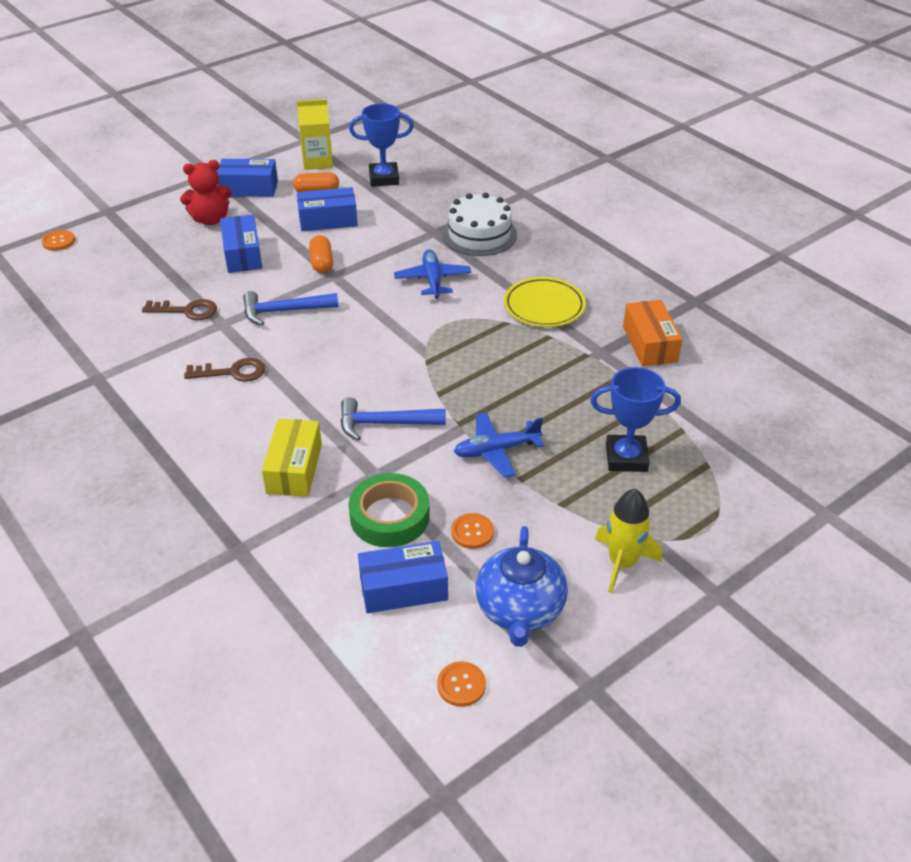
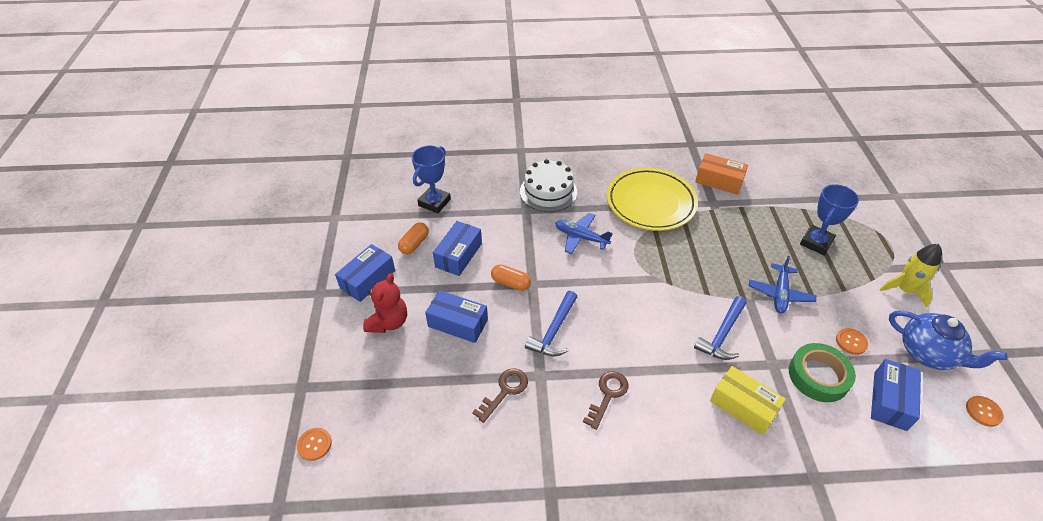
camera: 55 degrees left, 5 degrees up
(317, 162) = (373, 225): yellow carton -> none
(544, 306) = (650, 203): yellow plate -> yellow plate, size x1.54

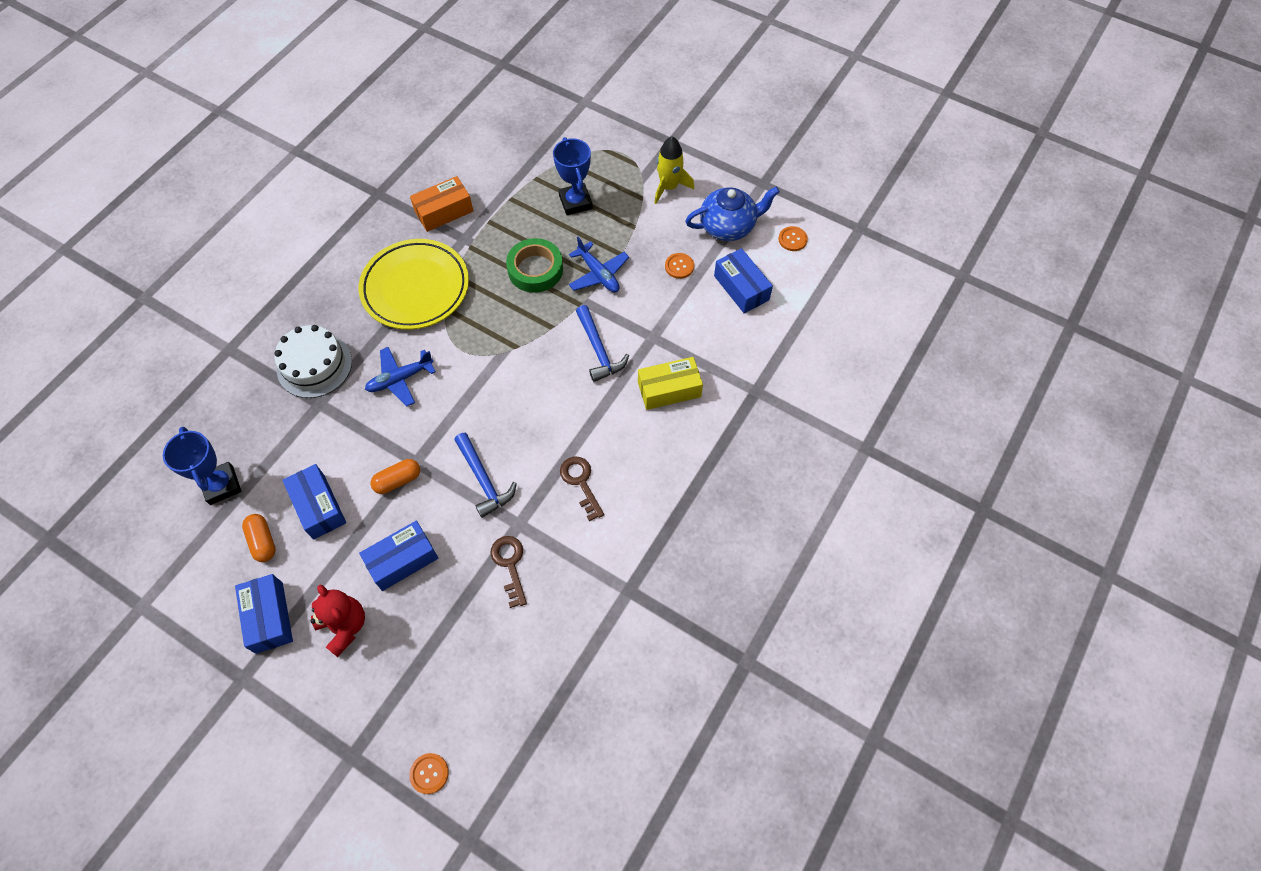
camera: 55 degrees left, 15 degrees up
(818, 376) = (687, 315): green tape -> green tape (535, 269)

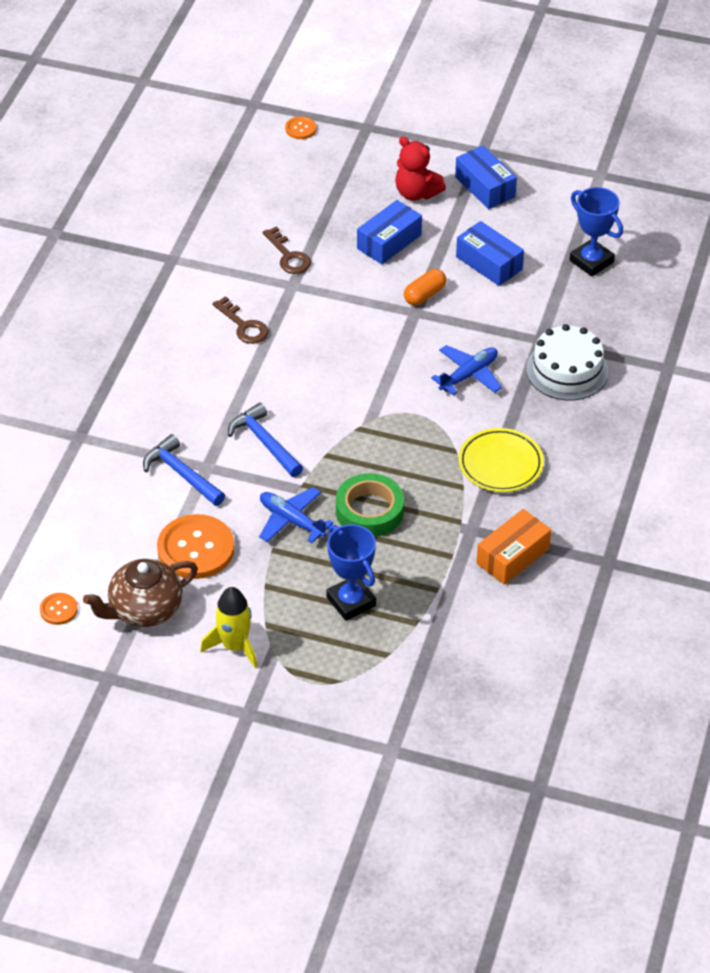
camera: 165 degrees right, 15 degrees down
(263, 541) = (524, 231): orange capsule -> none
(415, 288) = (500, 464): yellow plate -> yellow plate, size x0.65
(483, 480) = (341, 310): blue hammer -> blue hammer (181, 474)
(669, 389) = (175, 420): yellow box -> none
(679, 266) = (196, 549): orange button -> orange button, size x2.09
(728, 226) = (144, 609): blue teapot -> brown teapot
(741, 288) = (114, 539): blue box -> none

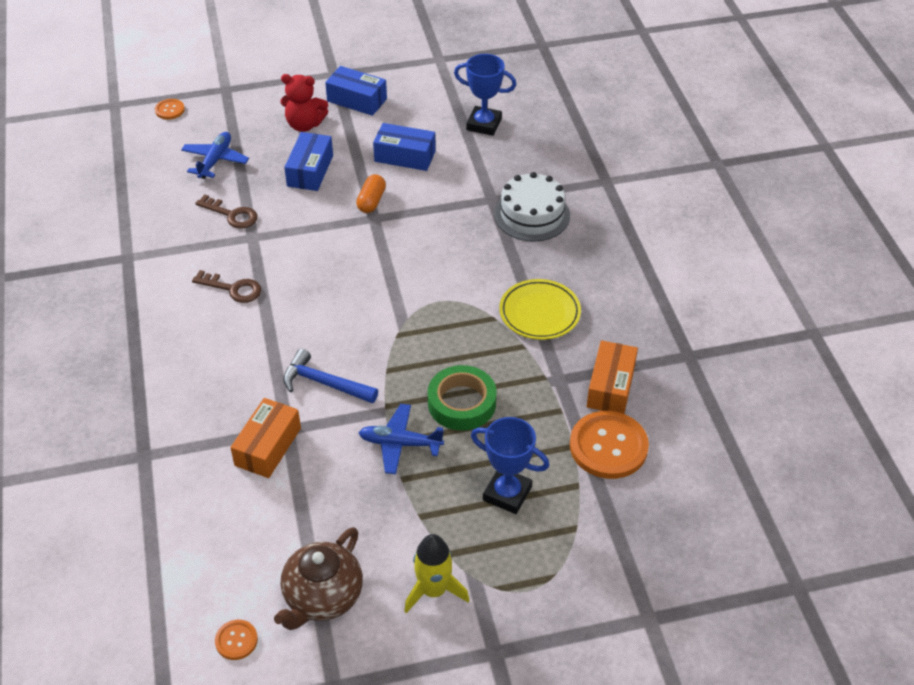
camera: 30 degrees left, 0 degrees up
(181, 474) = (268, 446): blue hammer -> orange box
(196, 549) = (330, 512): orange button -> orange button (608, 446)
(468, 375) = (457, 251): blue plane -> blue plane (215, 160)

